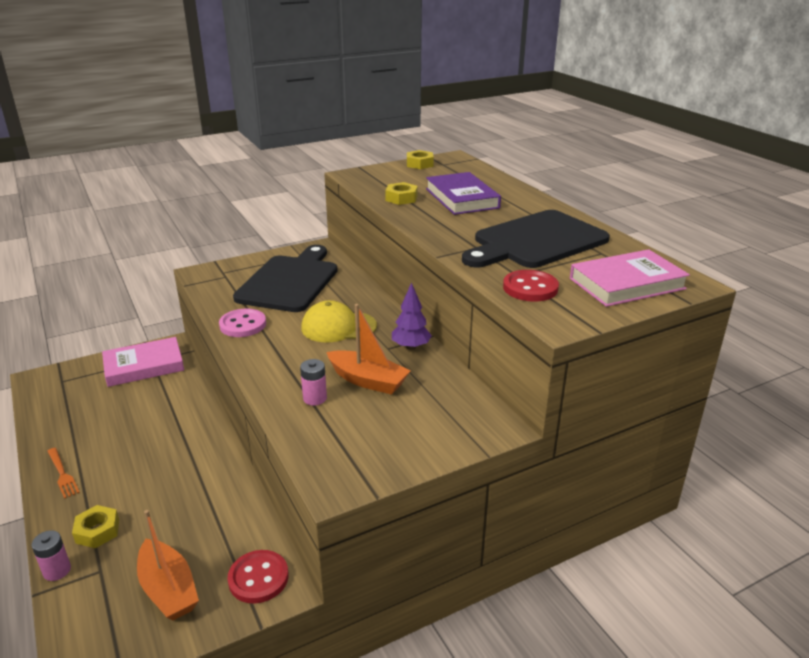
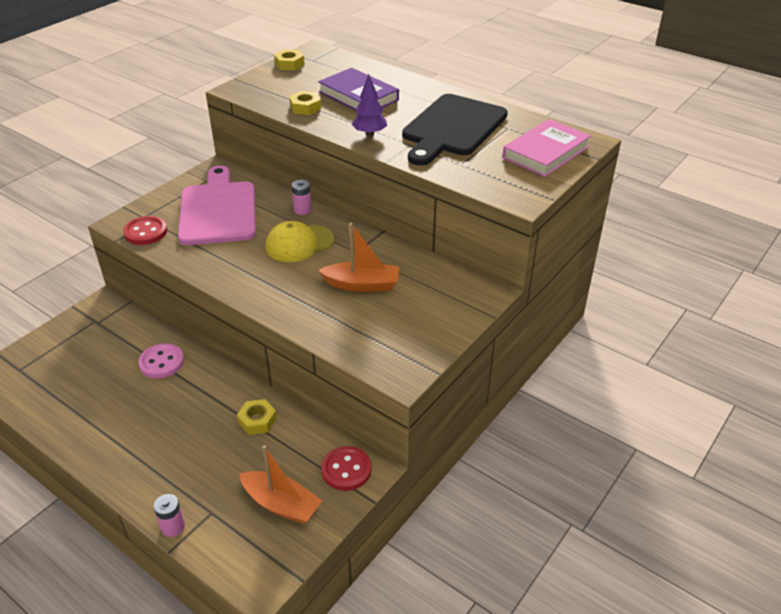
camera: 25 degrees left, 10 degrees up
(62, 474) = (103, 451): orange fork -> none
(97, 531) = (181, 484): yellow nut -> yellow nut (257, 420)
(144, 366) = (93, 330): pink book -> none
(243, 325) = (211, 265): pink button -> pink button (161, 362)
(290, 281) = (218, 210): black cutting board -> pink cutting board
(315, 398) = (331, 313): pink battery -> pink battery (302, 210)
(411, 347) = (374, 245): purple tree -> purple tree (369, 134)
(530, 288) = (480, 174): red button -> red button (145, 232)

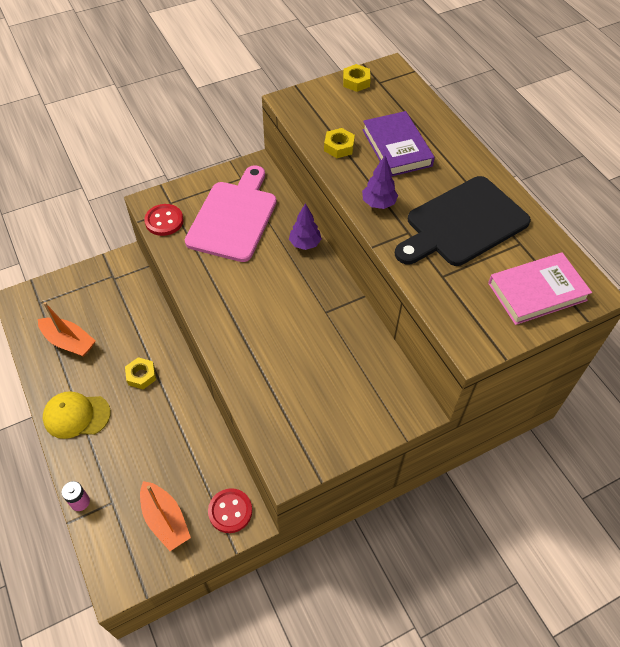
camera: 25 degrees right, 15 degrees up
(161, 362) = (142, 340): pink button -> none
(257, 420) = (186, 430): yellow nut -> yellow nut (141, 375)
(299, 243) = (281, 283): yellow cap -> yellow cap (76, 415)
(302, 210) = (305, 244): pink battery -> purple tree
(362, 285) = (310, 353): orange boat -> orange boat (69, 342)

